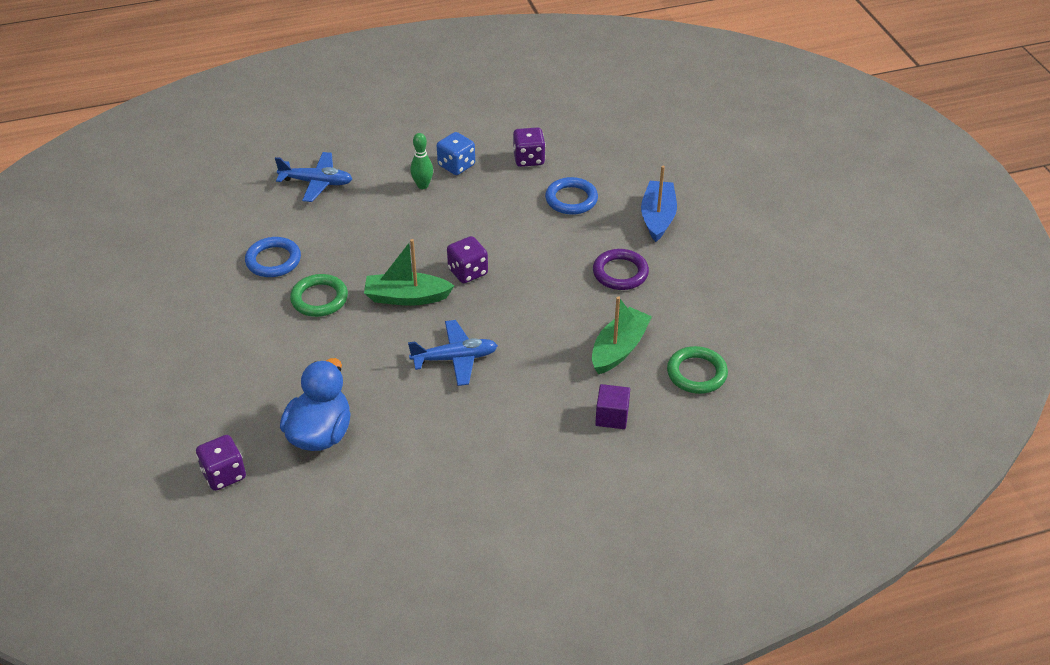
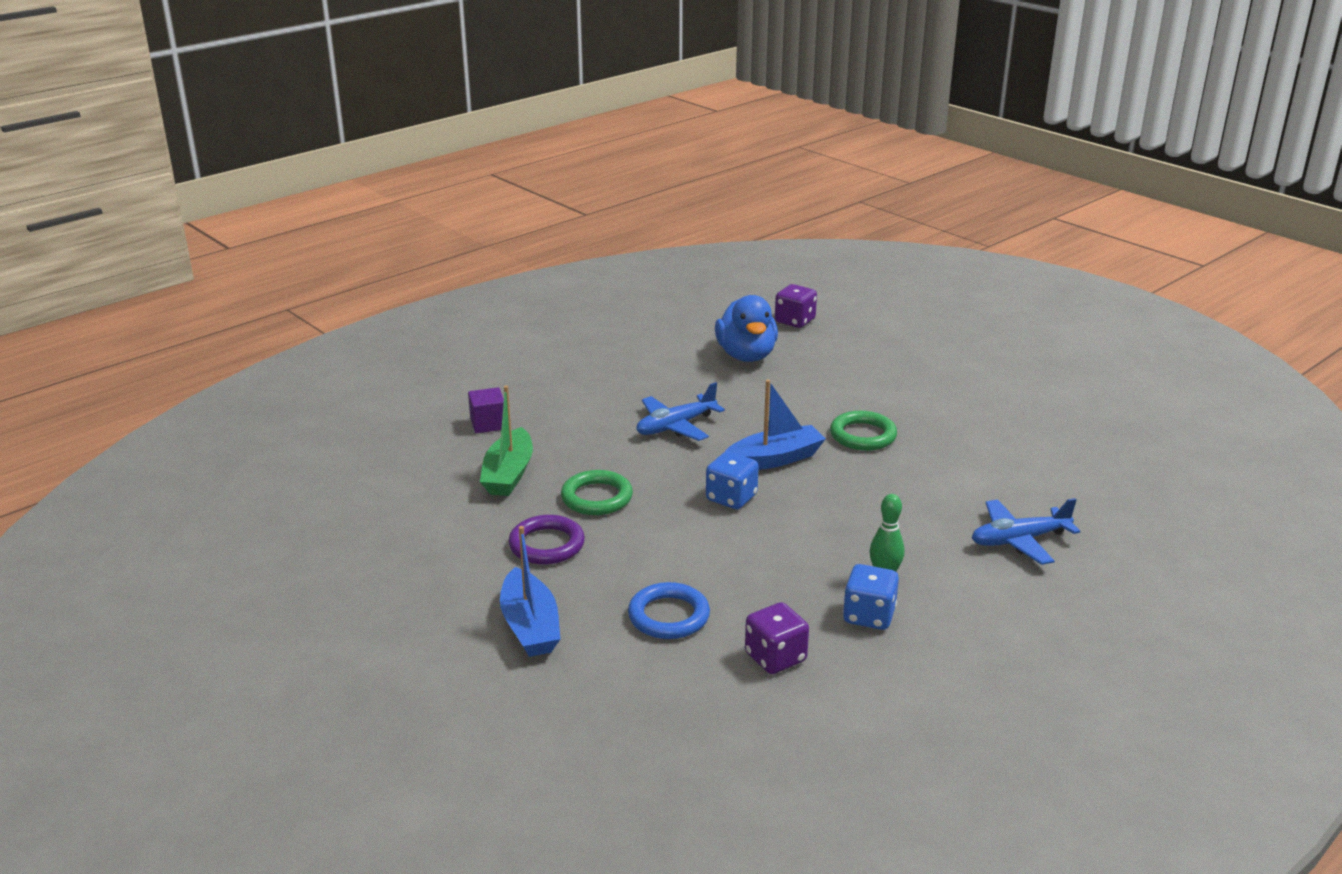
camera: 155 degrees right, 15 degrees down
(273, 260) = (953, 453): blue ring -> none
(406, 297) = (775, 459): green boat -> blue boat
(468, 272) = (731, 498): purple dice -> blue dice
(696, 373) = (412, 475): green ring -> green ring (597, 497)

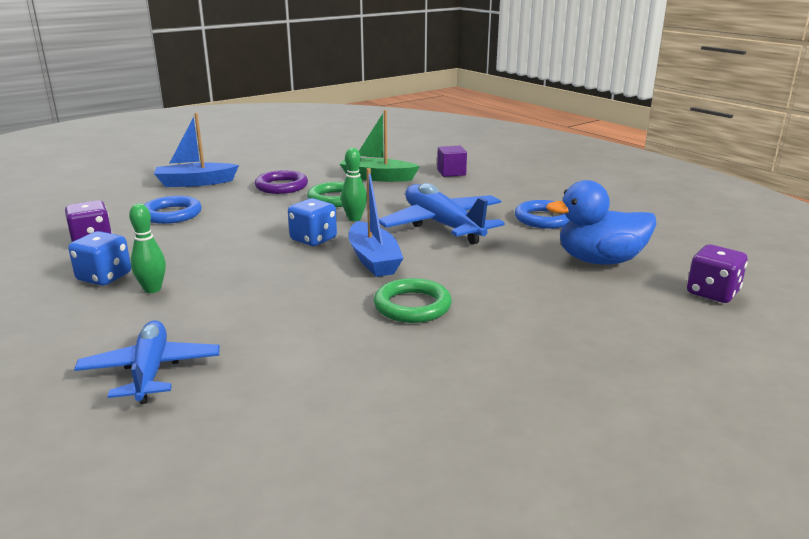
camera: 95 degrees right, 5 degrees down
(648, 374) = (544, 219): none -> blue ring
(664, 478) = (354, 219): none -> green bowling pin
(676, 426) = (442, 225): blue plane -> blue plane, size x1.50

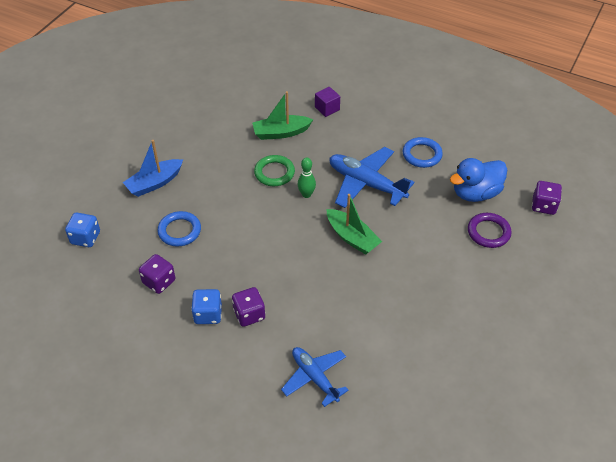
camera: 25 degrees left, 25 degrees up
(152, 289) = (249, 314): green bowling pin -> purple dice
(281, 186) = (223, 167): purple ring -> purple ring (488, 232)
(313, 239) = (299, 228): blue dice -> blue dice (85, 238)
(373, 260) = (352, 237): blue boat -> green boat
(412, 306) = (403, 274): green ring -> none

